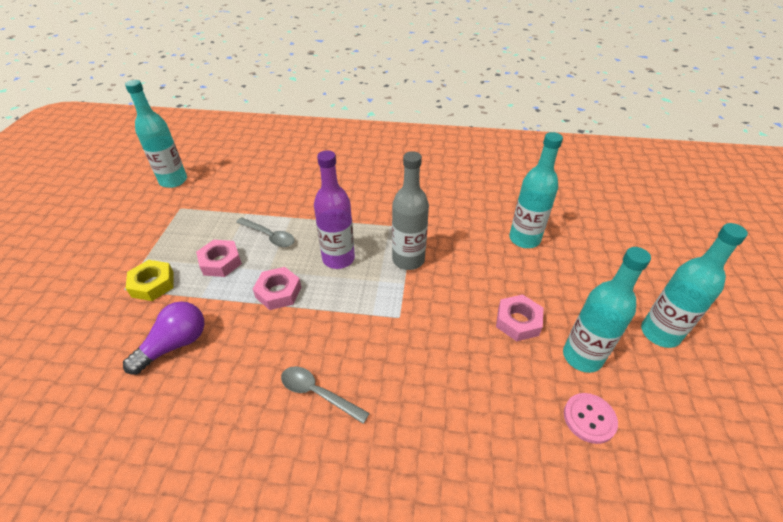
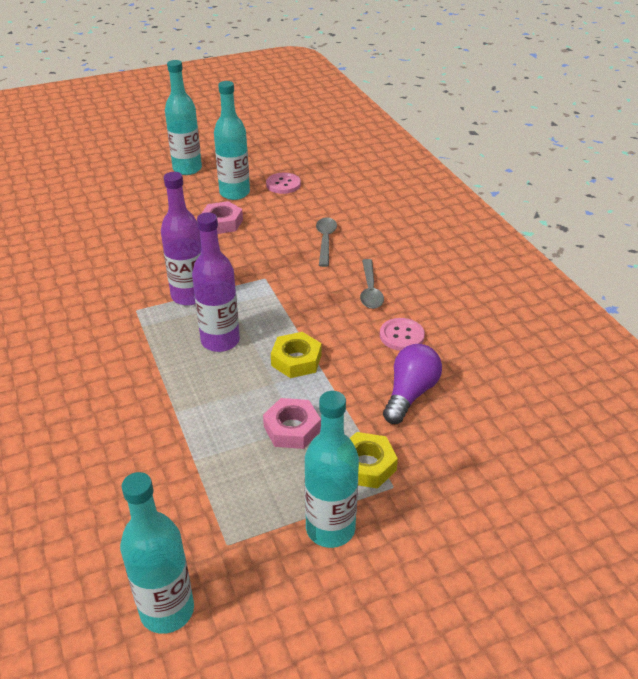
camera: 120 degrees left, 5 degrees down
(175, 344) = (410, 394): purple light bulb -> purple light bulb turned 105 degrees clockwise
(236, 380) = (401, 336): none -> pink button
(270, 236) = (222, 411): grey spoon -> grey spoon (325, 240)
(278, 292) = (296, 360): pink nut -> yellow nut
(408, 260) = (189, 296): grey bottle -> purple bottle
(524, 239) = (112, 239): turquoise bottle -> turquoise bottle (330, 529)

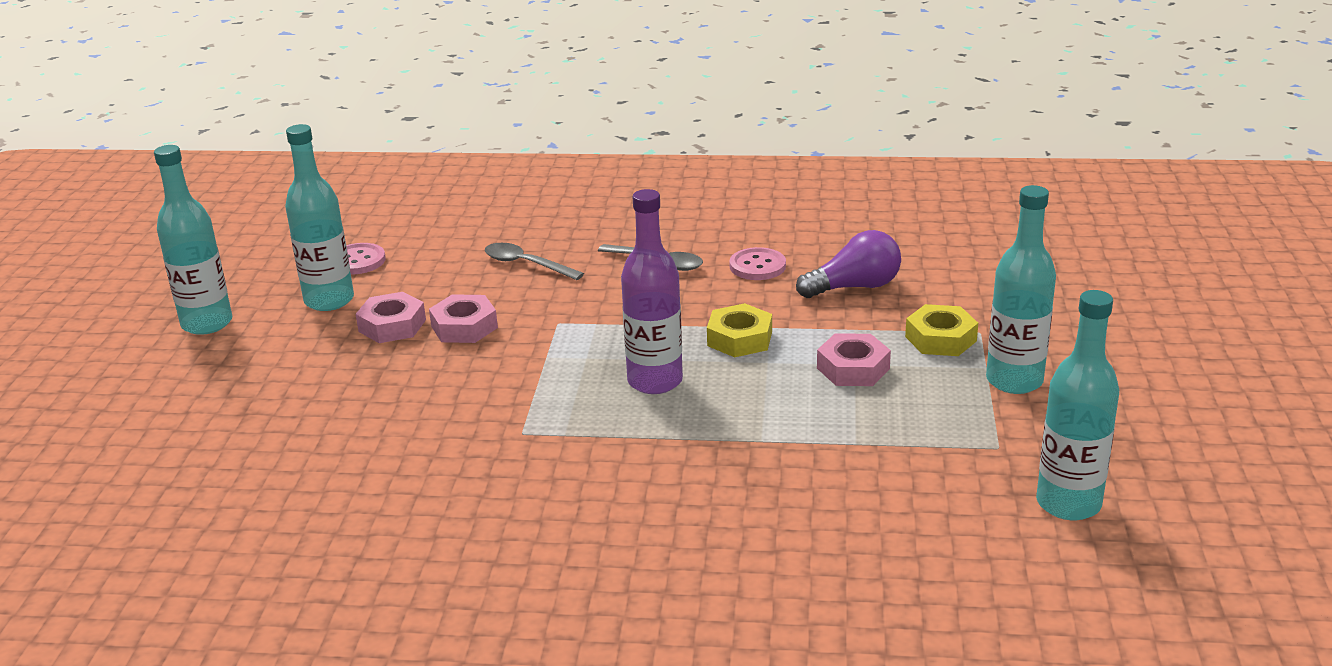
camera: 60 degrees left, 10 degrees down
(189, 296) = (536, 385): purple bottle -> none
(237, 247) = (464, 327): none -> pink nut
(410, 394) = (854, 287): purple light bulb -> purple light bulb turned 105 degrees clockwise

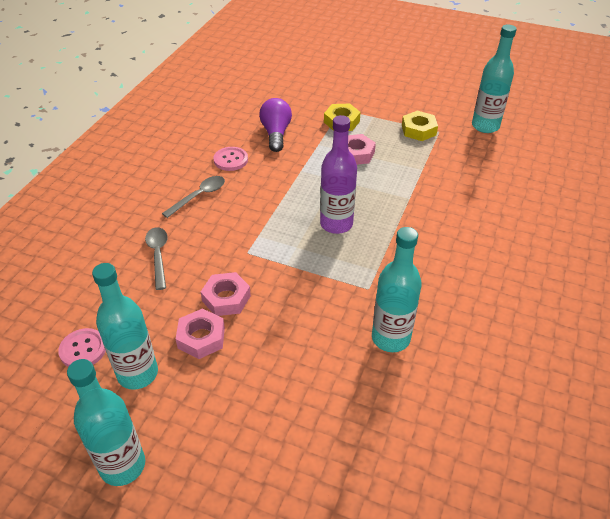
camera: 75 degrees left, 15 degrees up
(526, 264) = (158, 255): grey spoon -> grey spoon turned 120 degrees clockwise
(739, 339) = (307, 184): yellow nut -> yellow nut (418, 130)
(1014, 381) = (388, 112): turquoise bottle -> turquoise bottle (390, 338)

